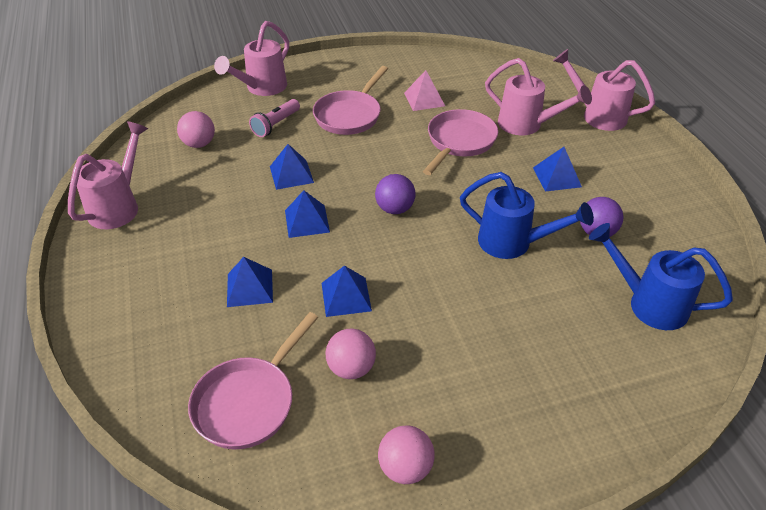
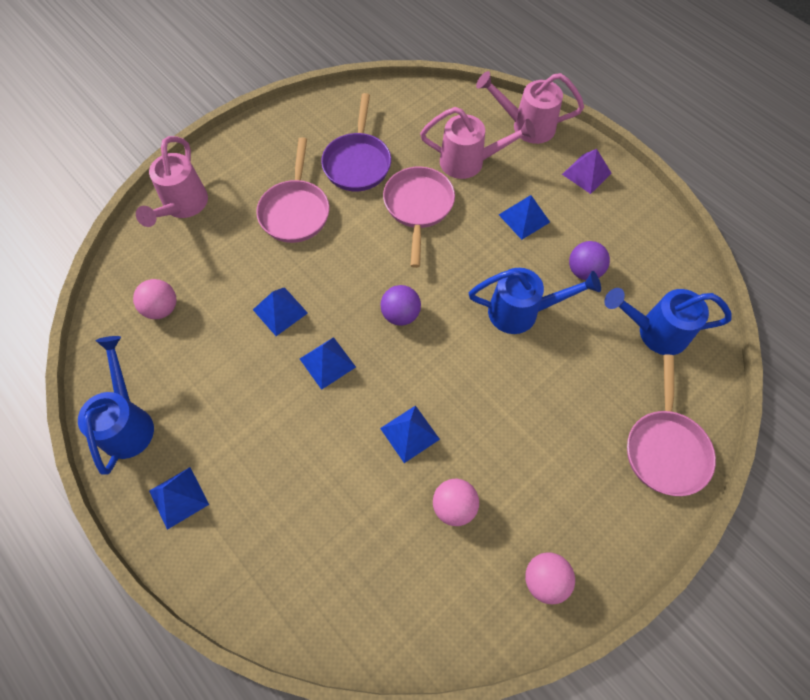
camera: 25 degrees left, 20 degrees up
(119, 206) = (128, 422): pink watering can -> blue watering can
(249, 288) = (318, 462): blue pyramid -> blue pyramid (178, 497)
(249, 402) = (388, 580): pink pan -> pink pan (665, 448)
(276, 125) = (227, 252): pink flashlight -> none
(424, 99) = (357, 162): pink pyramid -> purple pan
(640, 163) = (586, 173): none -> purple pyramid

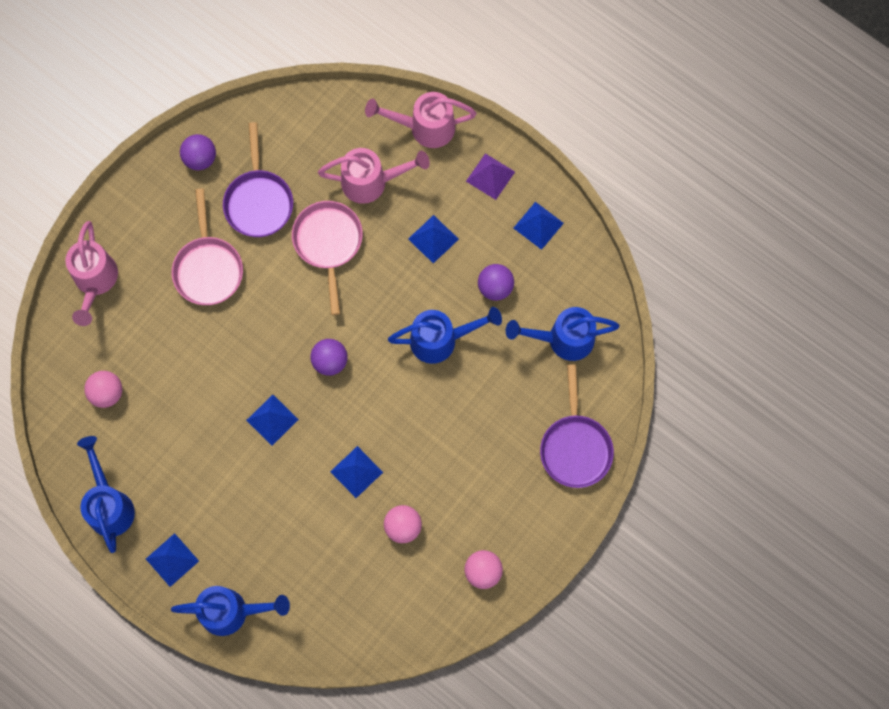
camera: 10 degrees left, 10 degrees up
(232, 574) = (232, 612): none -> blue watering can
(280, 311) = (218, 377): blue pyramid -> blue pyramid (538, 225)
(311, 122) = (200, 158): none -> purple ball
(665, 448) = (575, 447): pink pan -> purple pan

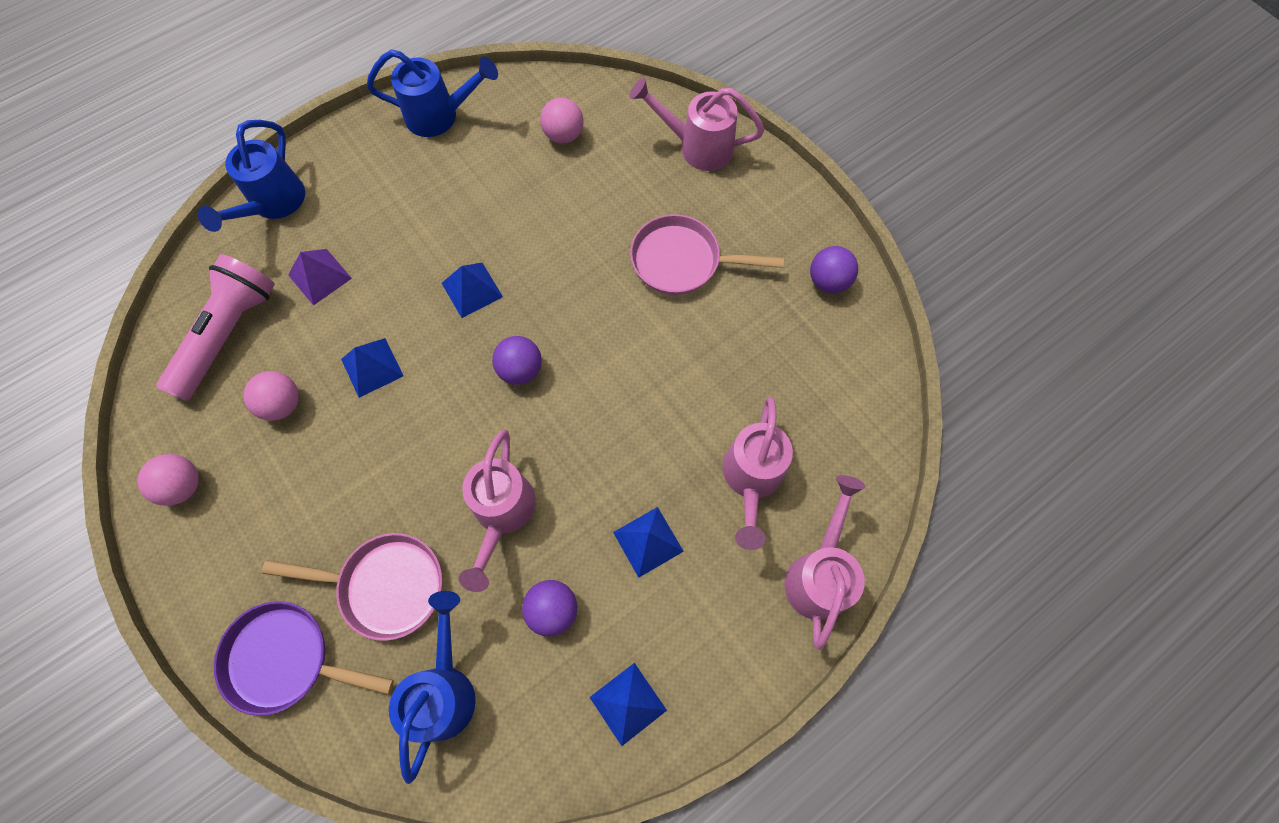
camera: 105 degrees right, 5 degrees down
(172, 560) = (355, 160): blue pyramid -> none
(258, 201) = (756, 334): purple pan -> none
(328, 244) = (676, 404): pink pan -> pink pan (385, 586)
(358, 594) = (228, 334): none -> pink flashlight
(441, 340) = (502, 515): blue watering can -> pink watering can
(490, 176) = (722, 651): purple pyramid -> purple pyramid (320, 276)

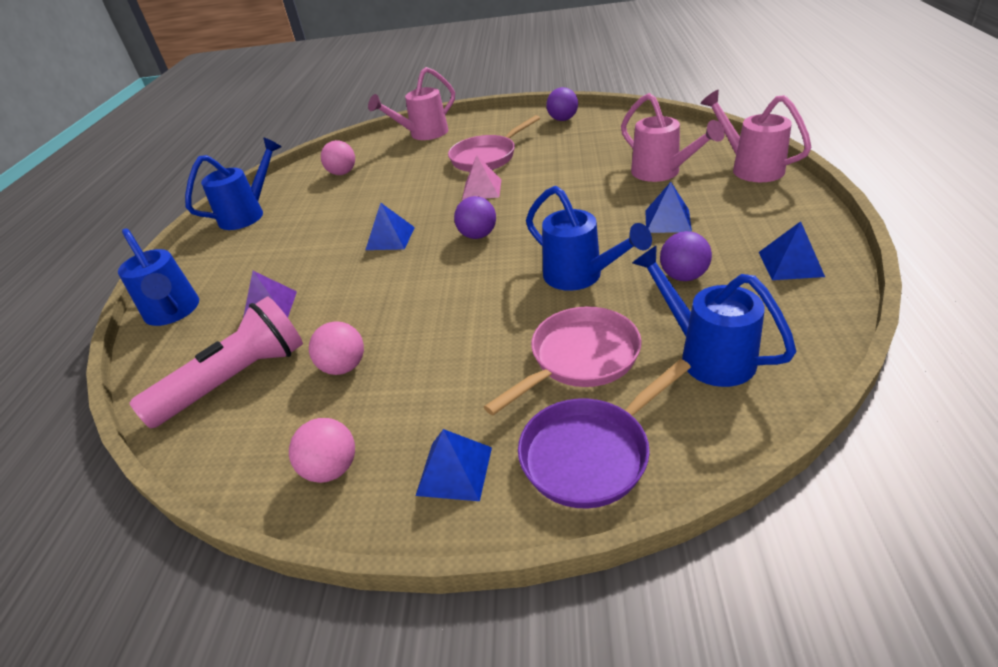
camera: 45 degrees left, 30 degrees down
(228, 334) = (235, 380): pink flashlight -> pink flashlight turned 75 degrees clockwise
(372, 367) = (382, 304): blue pyramid -> blue pyramid (454, 470)
(502, 515) = (581, 277): pink watering can -> blue watering can
(609, 308) = (482, 189): none -> pink pyramid

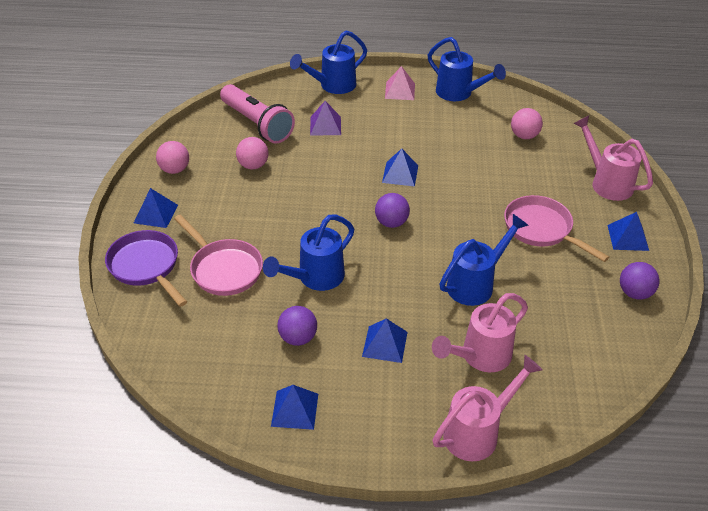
camera: 85 degrees right, 5 degrees up
(482, 189) = (472, 225): pink pyramid -> pink pyramid (400, 91)
(496, 124) = (628, 237): none -> blue pyramid
(706, 354) = (206, 332): blue watering can -> blue watering can (476, 283)

